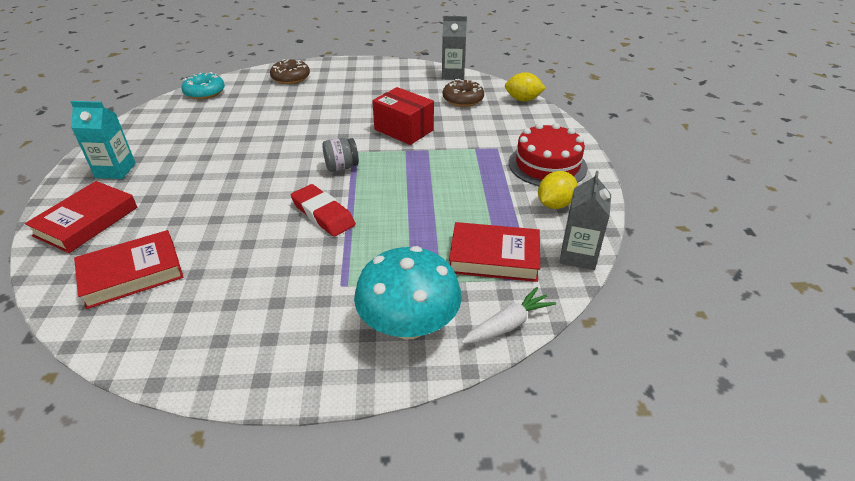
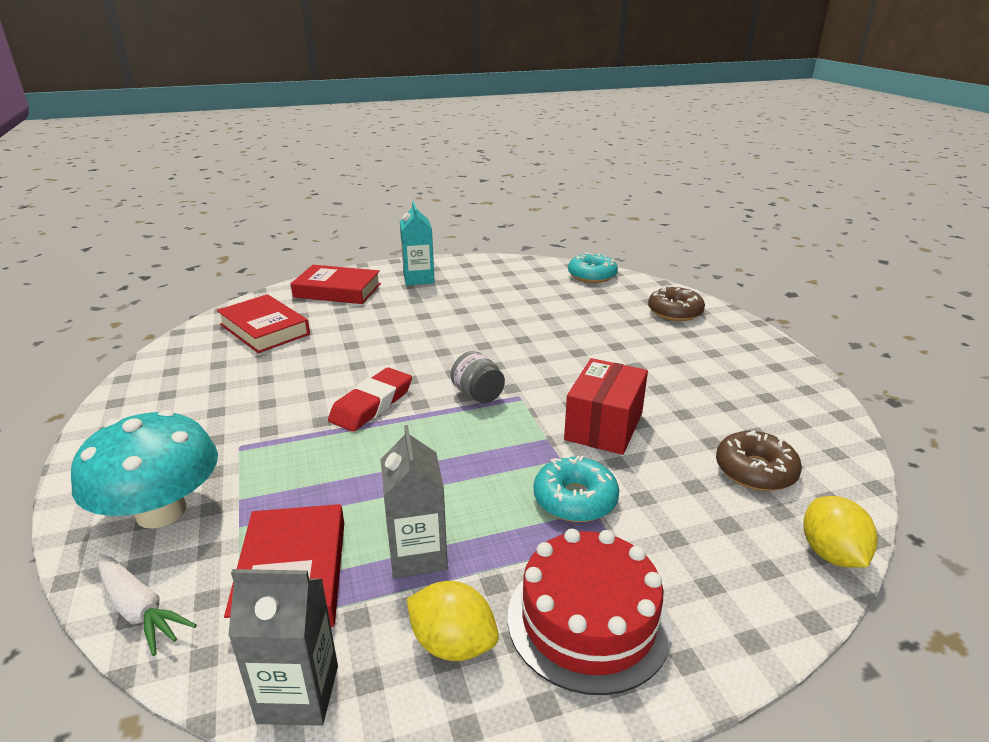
camera: 75 degrees right, 10 degrees down
(453, 75) = (838, 444): grey carton -> grey carton (417, 554)
(464, 152) = (575, 499): none -> turquoise donut

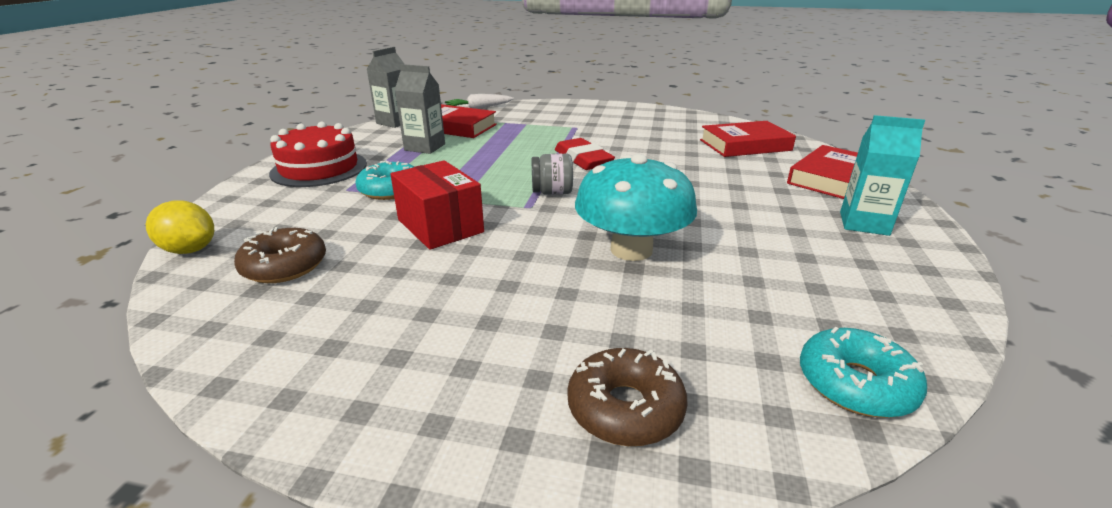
camera: 120 degrees right, 0 degrees up
(161, 511) = (538, 112): turquoise mushroom -> turquoise mushroom (631, 250)
(453, 644) = (365, 144): yellow lemon -> none

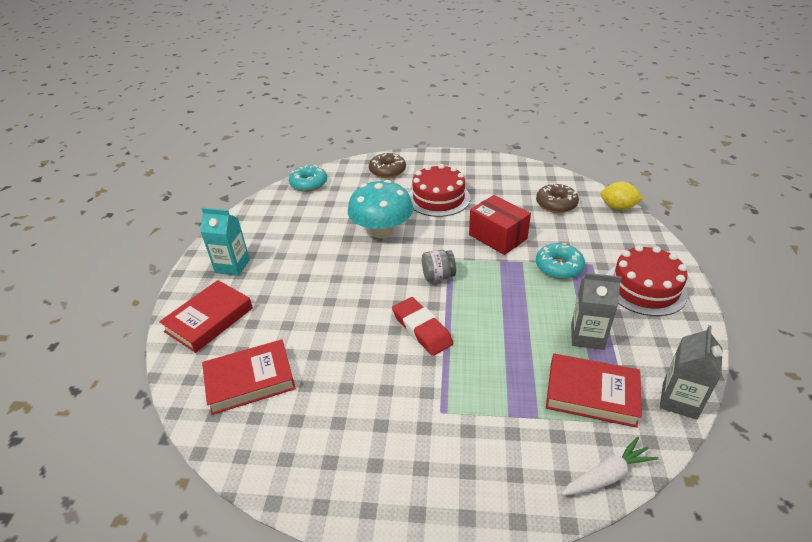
camera: 175 degrees right, 10 degrees up
(506, 302) = (438, 198): none -> red cake

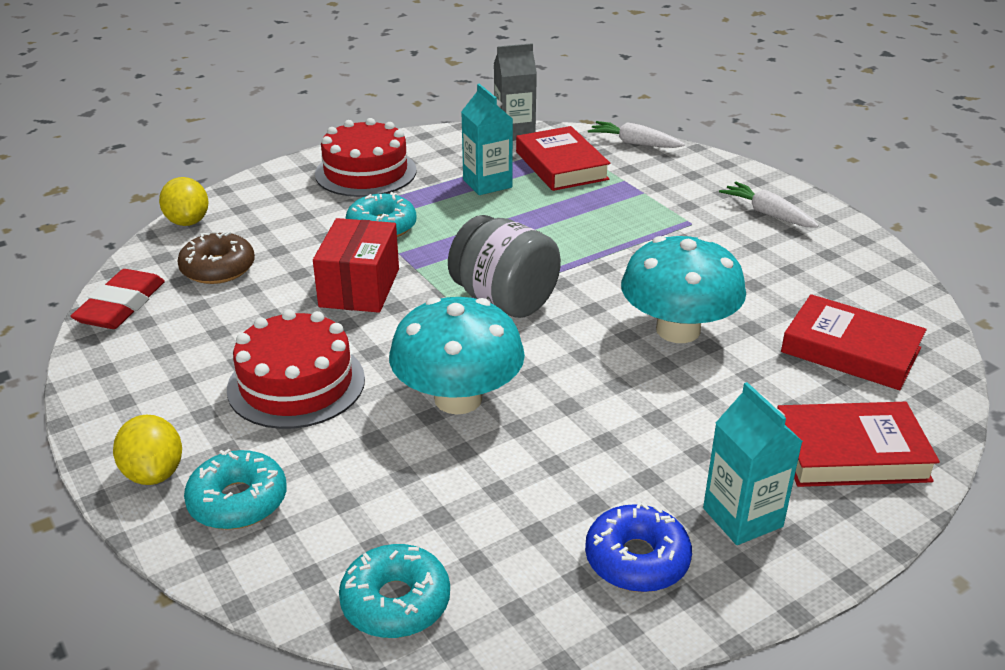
camera: 130 degrees left, 5 degrees down
(255, 232) = (637, 559): none -> blue donut
(346, 323) = (678, 330): none -> turquoise mushroom
(387, 171) = (238, 501): brown donut -> turquoise donut
(411, 473) = (767, 214): none -> white carrot
(421, 160) = (154, 473): none -> yellow lemon
(422, 329) = (609, 274): red eraser -> red eraser (121, 305)
(438, 276) = (504, 301): grey jar -> grey jar, size x1.76
(587, 336) = (487, 183): grey carton -> turquoise carton

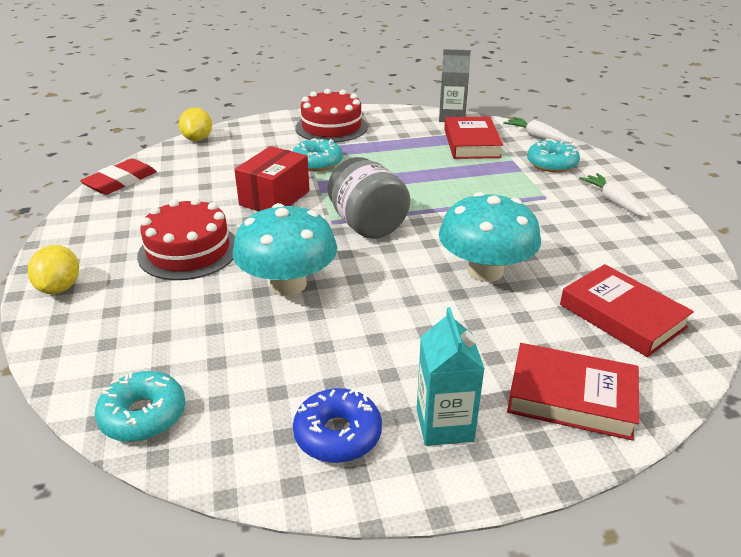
camera: 20 degrees right, 0 degrees up
(218, 268) = (194, 170): brown donut -> none
(238, 501) = (95, 318): turquoise donut -> turquoise donut (551, 164)
(487, 183) = (409, 147): turquoise carton -> none

